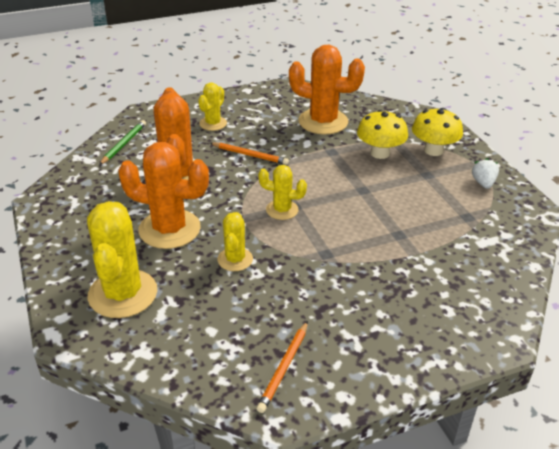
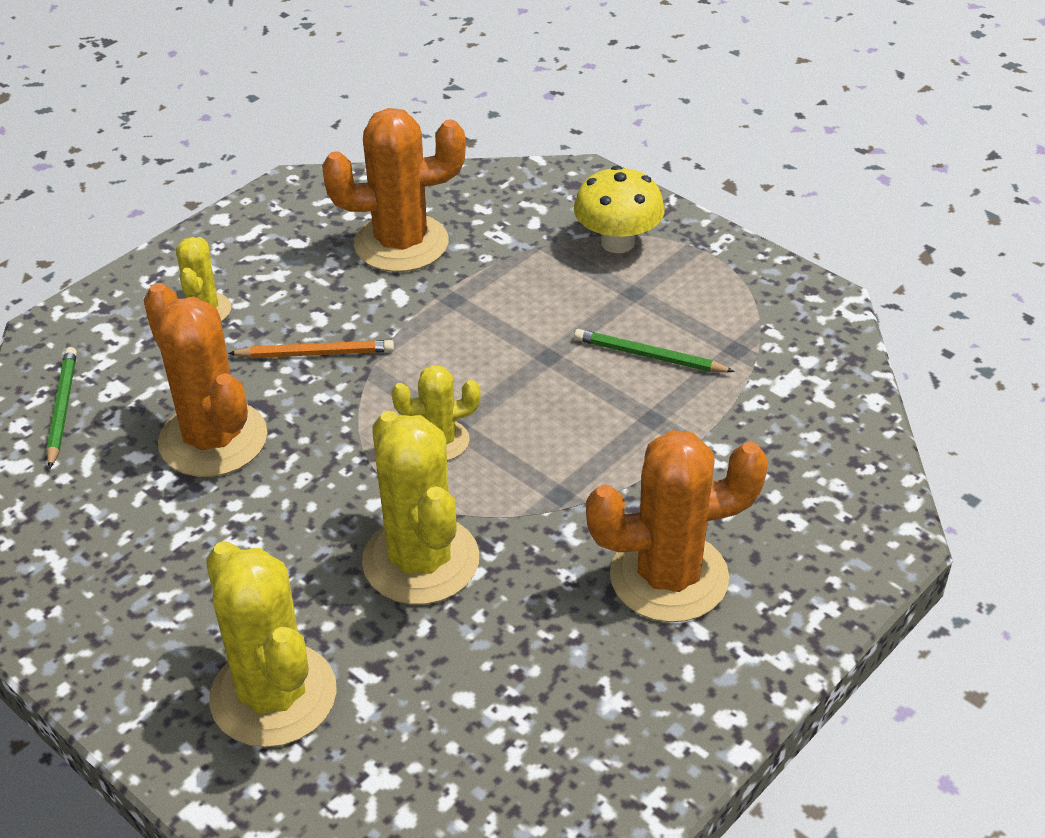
camera: 25 degrees left, 5 degrees up
(169, 229) = (271, 547): orange cactus -> orange cactus (669, 577)
(235, 259) = (421, 560): yellow cactus -> yellow cactus, size x1.82
(284, 368) = (615, 711): orange pencil -> none
(380, 153) = (535, 276): yellow mushroom -> none
(416, 205) = (649, 356): none -> green pencil
(483, 183) = (727, 279): white strawberry -> none

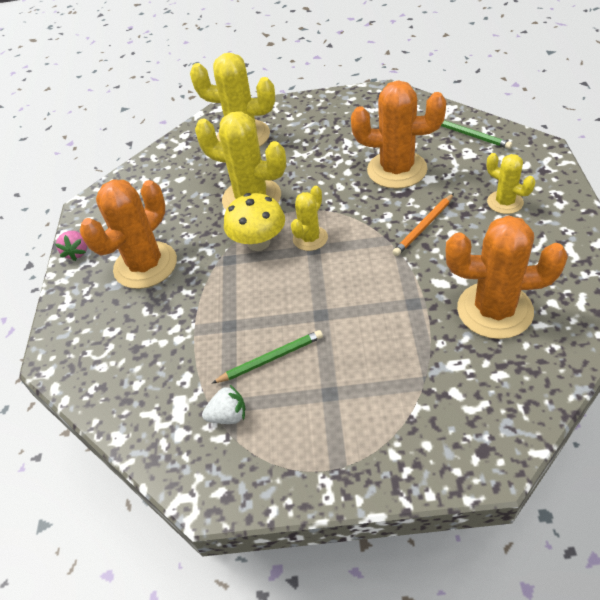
camera: 140 degrees right, 5 degrees up
(401, 243) = (494, 310): orange cactus -> orange cactus turned 60 degrees clockwise
(617, 242) = (387, 424): yellow mushroom -> yellow mushroom (258, 242)
(746, 341) = (228, 416): none -> white strawberry
(746, 688) = (77, 252): none -> pink strawberry

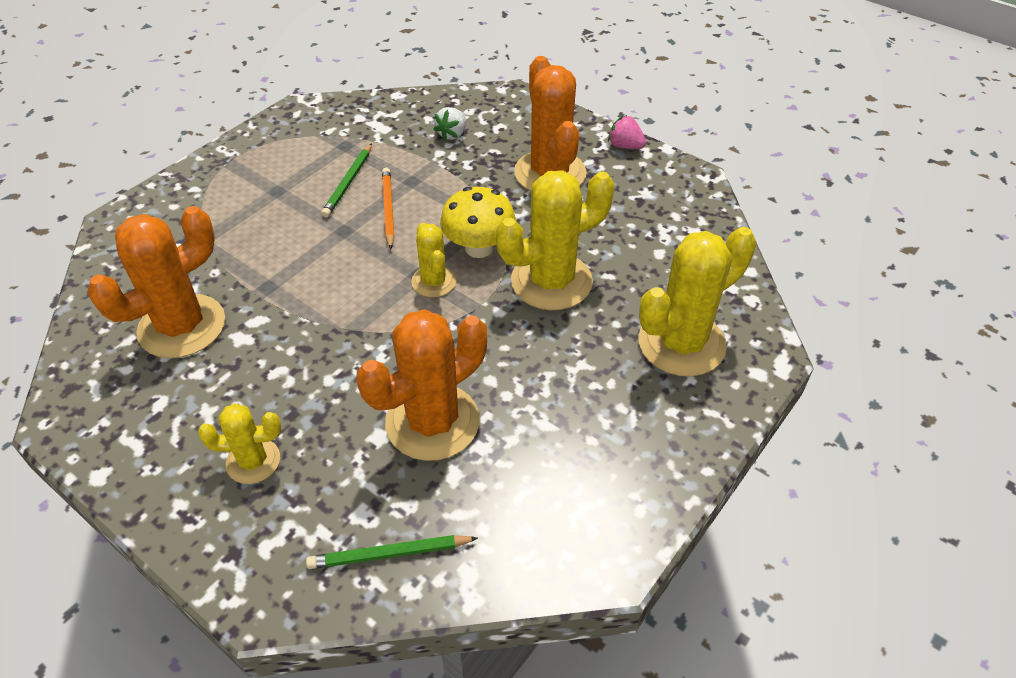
camera: 125 degrees right, 0 degrees up
(228, 416) = (337, 141): white strawberry -> white strawberry (452, 134)
(424, 226) = (326, 367): orange pencil -> orange pencil (388, 209)

